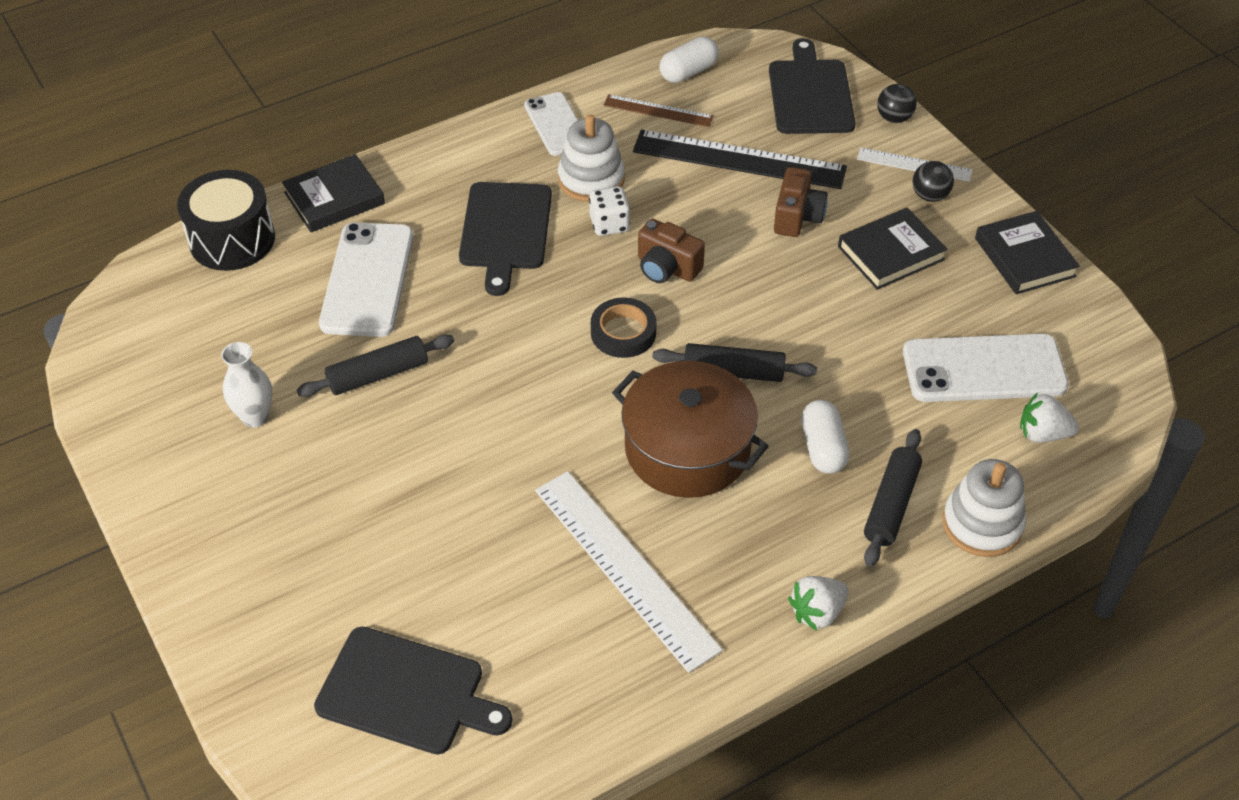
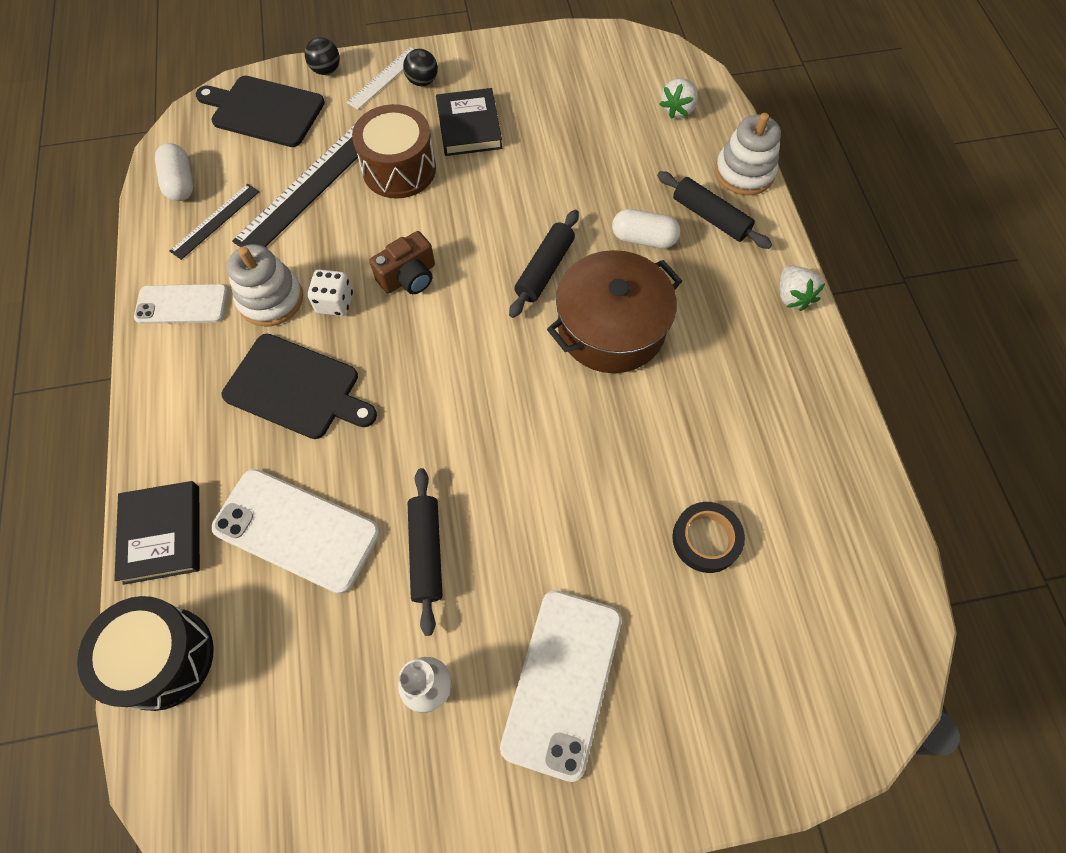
camera: 70 degrees left, 15 degrees up
(406, 692) = (796, 621): black cutting board -> none
(623, 332) = (467, 333): black tape -> black tape (706, 539)
(625, 568) = (715, 410): white ruler -> none
(658, 111) = (215, 221): brown ruler -> black ruler
(797, 217) = (399, 169): brown camera -> brown drum
(984, 369) = (607, 117): white phone -> white phone (562, 682)
(1024, 257) = (512, 54): black book -> none

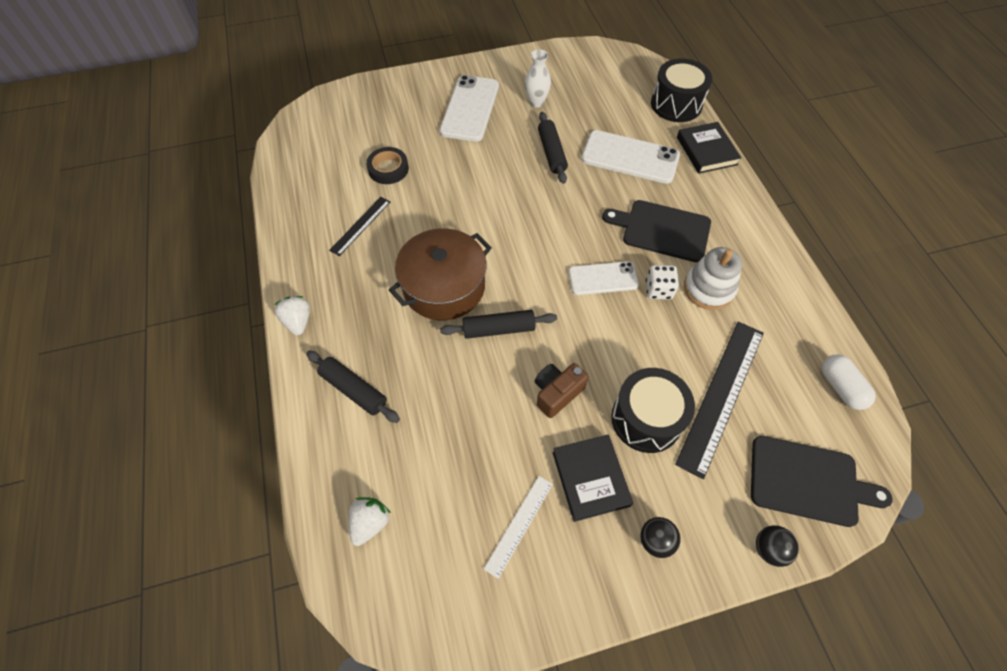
camera: 175 degrees right, 5 degrees down
(182, 304) = (773, 280): white phone -> white phone (603, 278)
(215, 221) = (787, 351): black ruler -> black ruler (360, 225)
(384, 78) = (699, 542): white ruler -> white ruler (519, 525)
(399, 169) = (646, 419): brown drum -> black drum
(409, 277) = (607, 314): brown camera -> brown camera (557, 393)
(544, 269) = (499, 329): black rolling pin -> black rolling pin turned 60 degrees clockwise
(643, 239) = (415, 363): white capsule -> none
(744, 172) = (313, 443): white stacking toy -> none

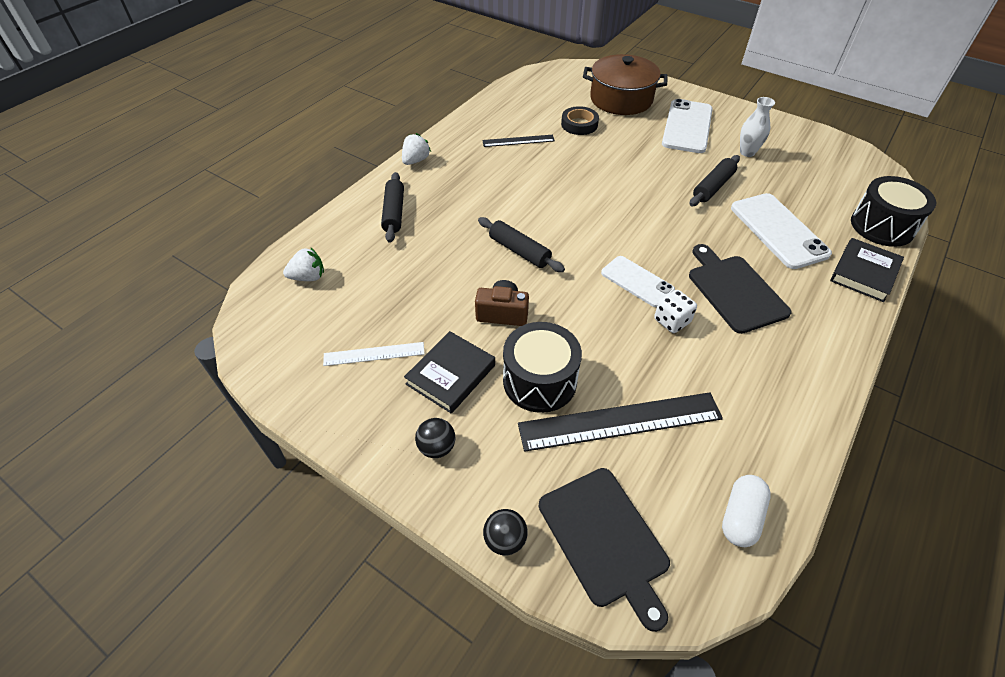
camera: 50 degrees right, 10 degrees down
(444, 286) = (520, 204): brown pot -> brown pot (621, 99)
(470, 108) = (687, 126): white phone -> white phone turned 45 degrees counterclockwise
(708, 289) = (717, 354): white stacking toy -> none

